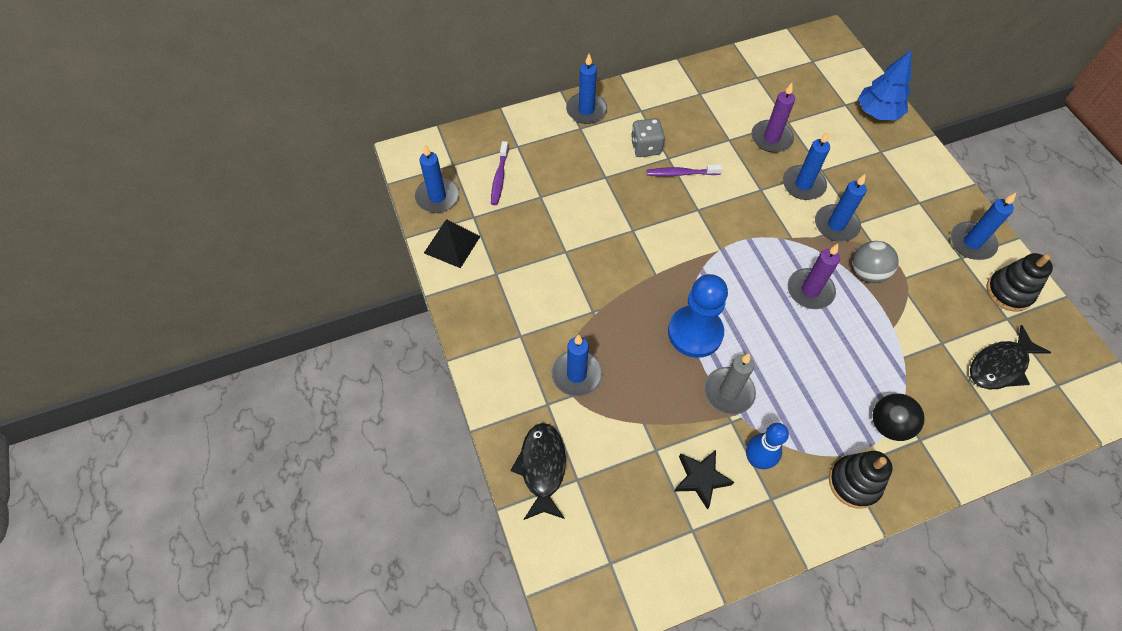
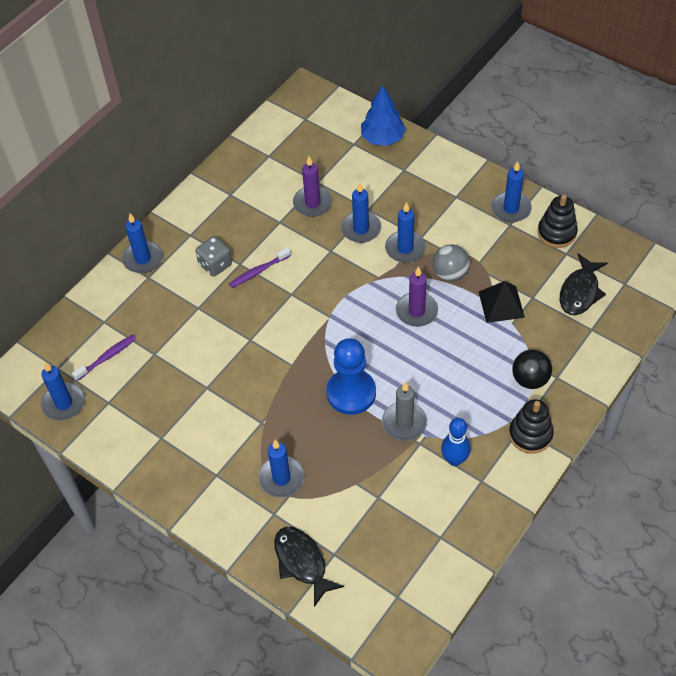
camera: 30 degrees left, 5 degrees down
(452, 244) = (106, 435): black pyramid -> black pyramid (501, 304)
(499, 178) = (107, 357): purple toothbrush -> purple toothbrush turned 105 degrees counterclockwise
(701, 478) = (423, 497): black star -> none

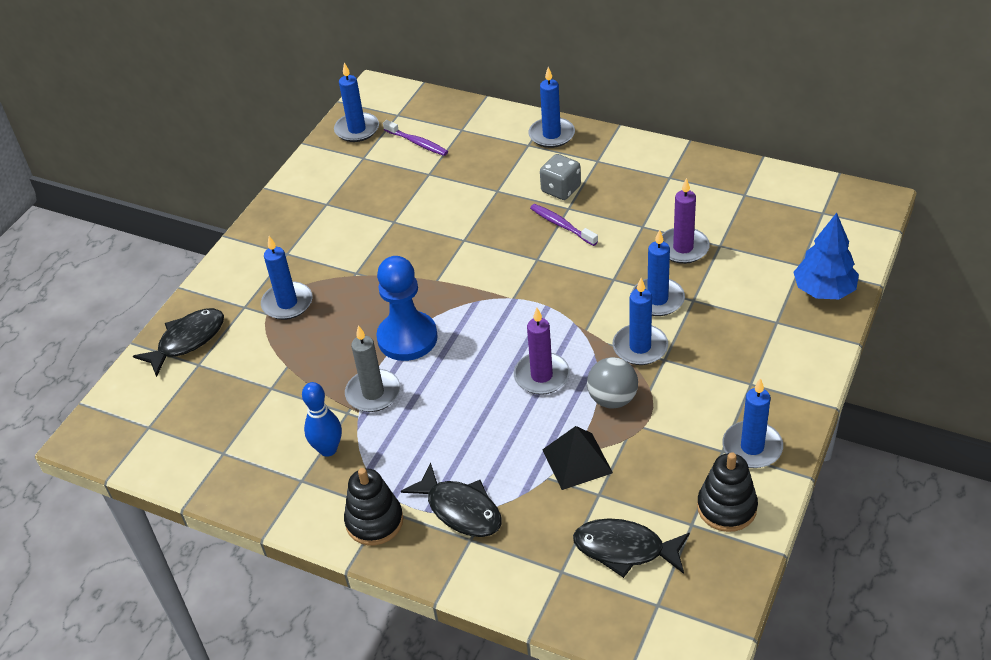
camera: 80 degrees right, 10 degrees down
(530, 379) = (460, 509): black ball -> black fish

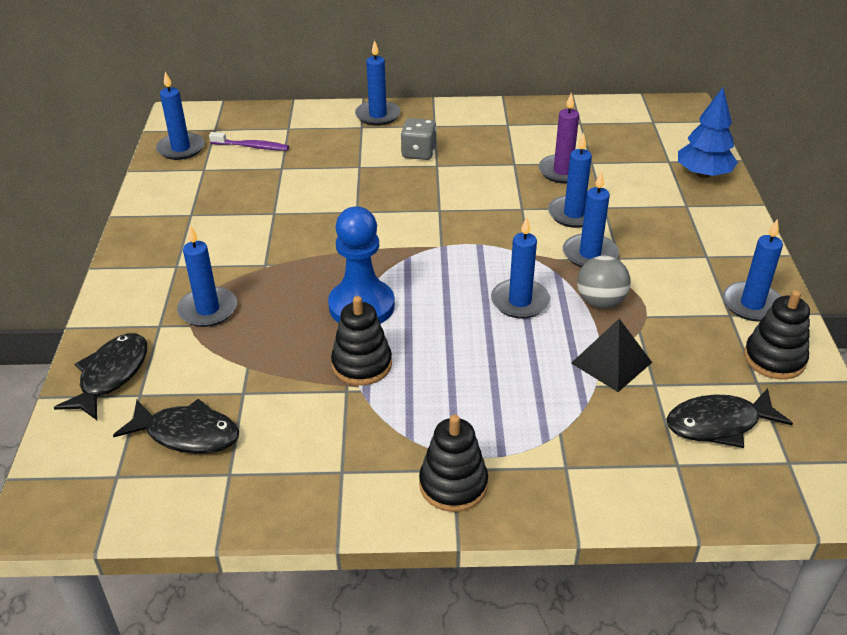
camera: 30 degrees left, 5 degrees down
(328, 449) = (350, 431): blue bowling pin -> none
(373, 393) = (362, 364): grey candle -> black stacking toy
(460, 509) = (534, 442): black fish -> black fish (187, 434)
(541, 376) = (520, 301): purple candle -> blue candle
(561, 225) = (441, 179): purple toothbrush -> none

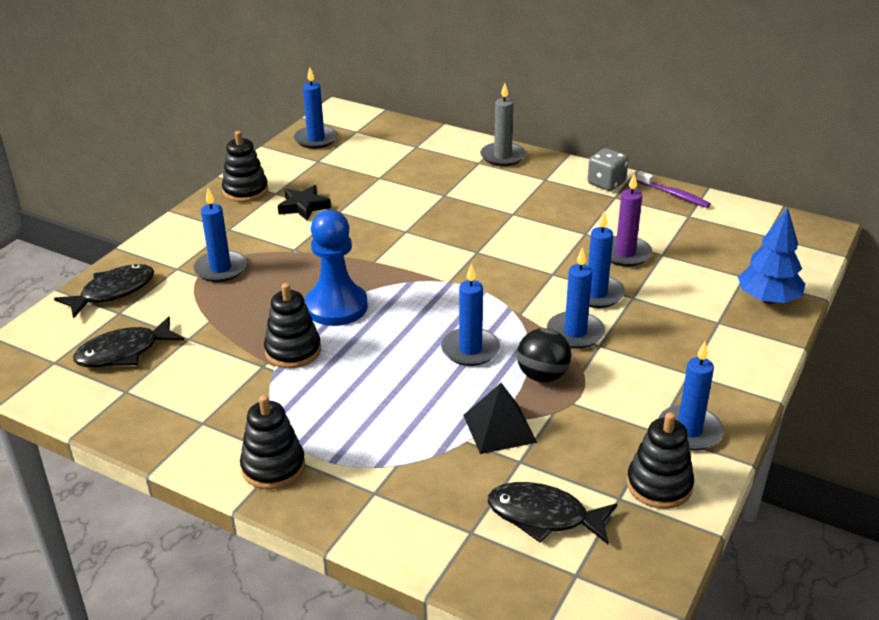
camera: 30 degrees right, 5 degrees down
(156, 222) = (245, 191): none -> black stacking toy
(187, 434) = (124, 352): black fish -> black fish turned 105 degrees clockwise
(233, 219) = (303, 207): none -> black star
(252, 147) = (372, 153): purple toothbrush -> purple toothbrush (674, 195)
(378, 115) = (502, 156): blue candle -> grey candle
(418, 153) = (507, 198): grey dice -> grey dice (606, 183)
(600, 302) = (542, 375): grey ball -> black ball

